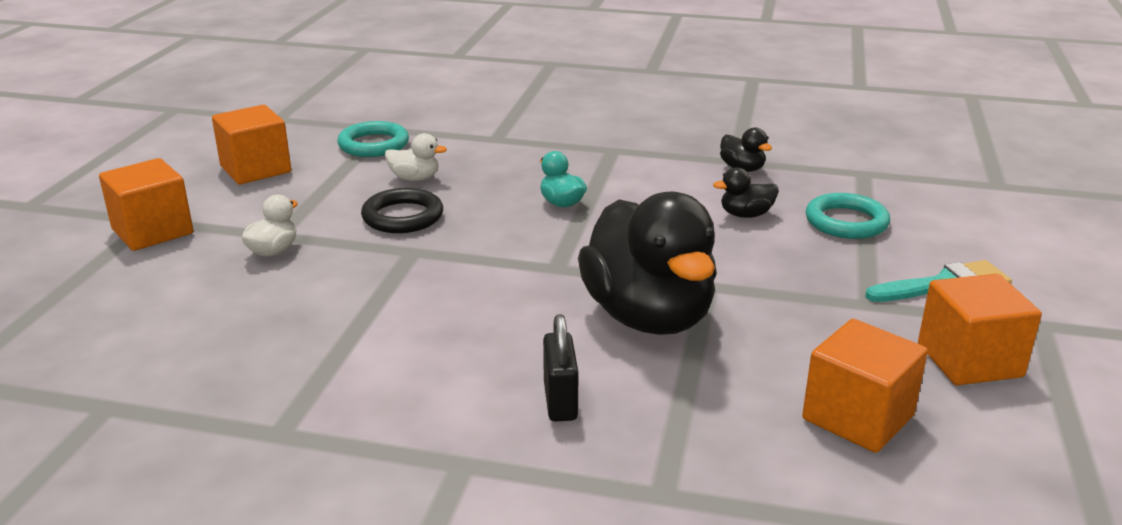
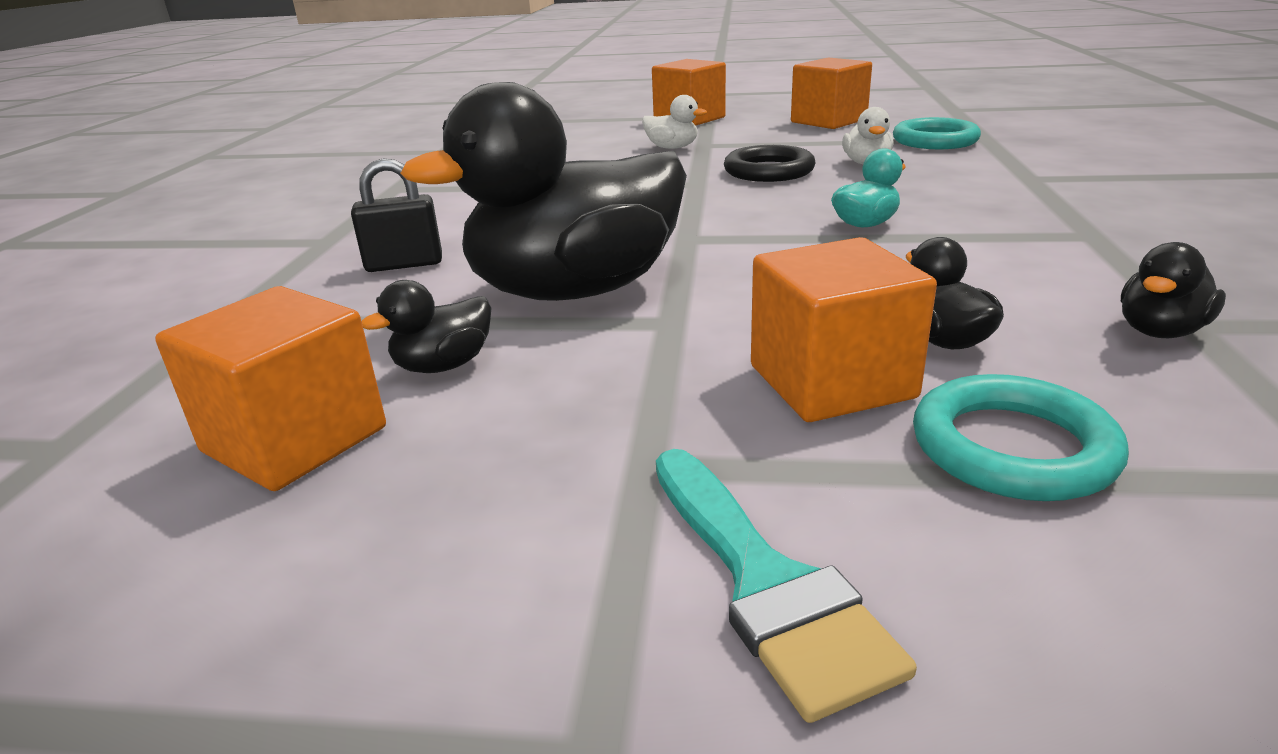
camera: 85 degrees right, 0 degrees up
(763, 368) = (444, 366): none -> black duck
(969, 360) = (426, 585): orange cube -> orange cube (831, 382)

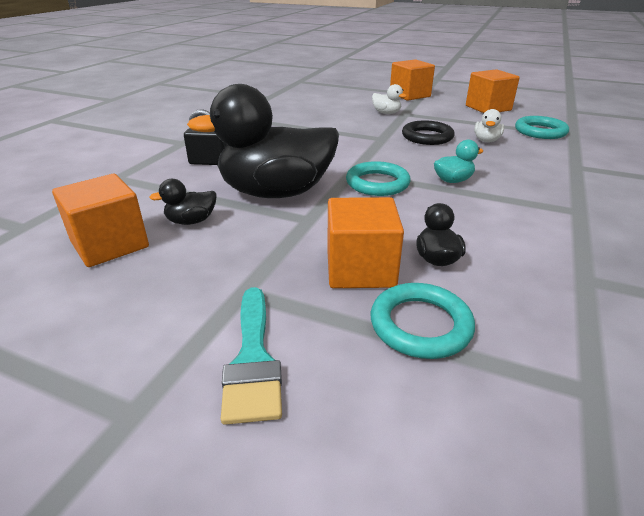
camera: 15 degrees right, 5 degrees up
(745, 248) = (377, 183): none -> turquoise ring
(1159, 331) = (561, 279): black duck -> none

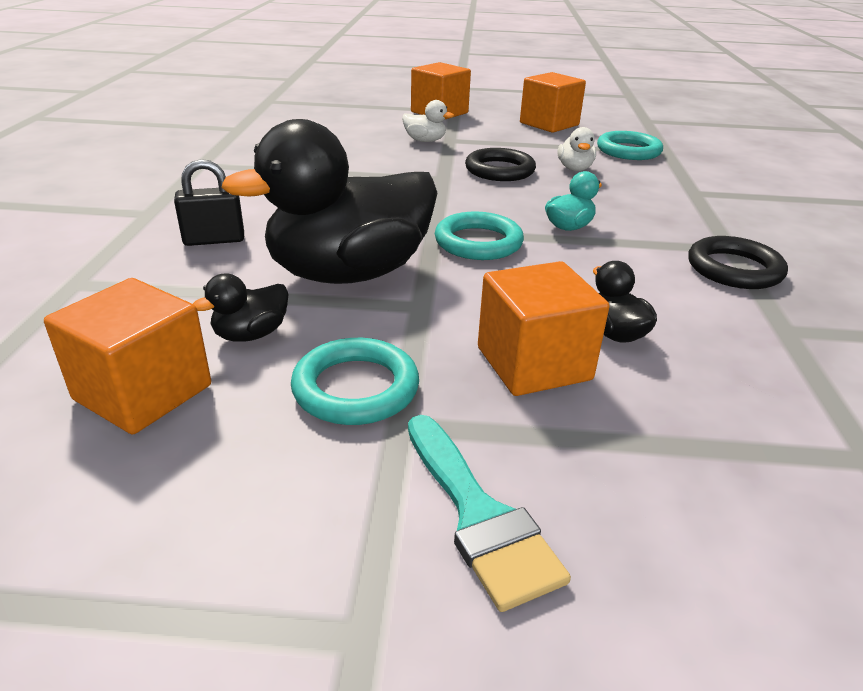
camera: 20 degrees left, 0 degrees up
(420, 325) = (651, 422): turquoise ring -> turquoise ring (356, 388)
(571, 227) = (734, 269): none -> black ring

